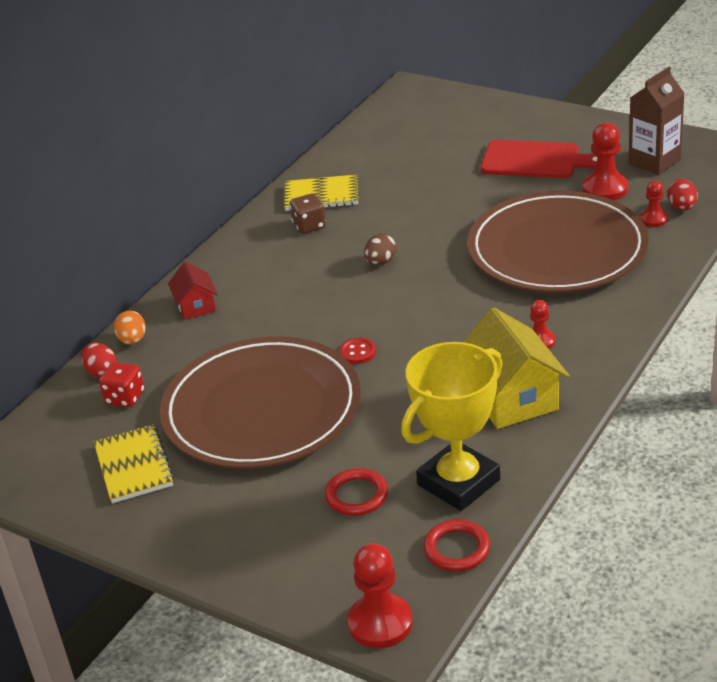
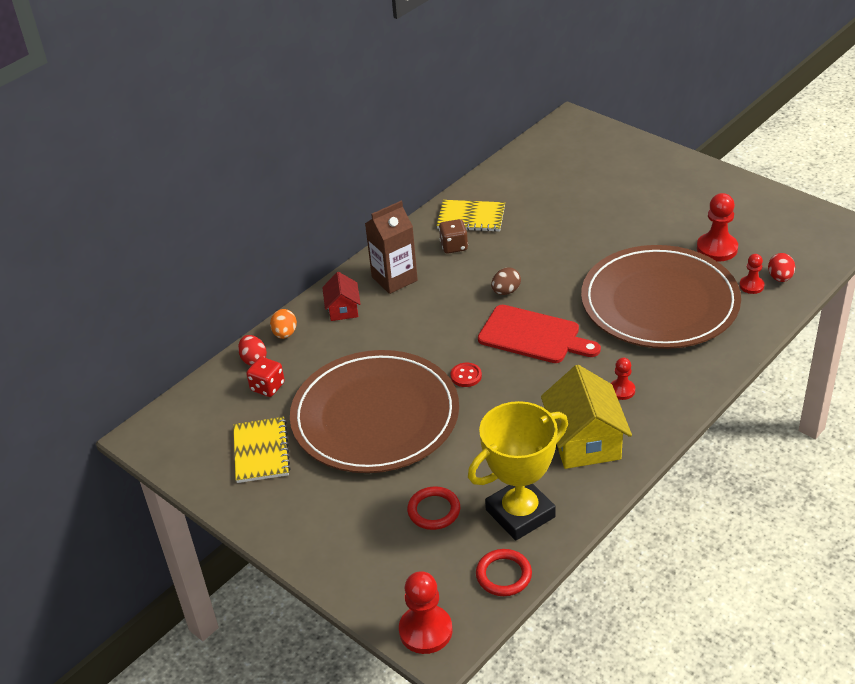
camera: 10 degrees right, 5 degrees up
(535, 160) = (663, 210): red cutting board -> red cutting board (533, 336)
(654, 162) = (768, 227): brown carton -> brown carton (394, 279)

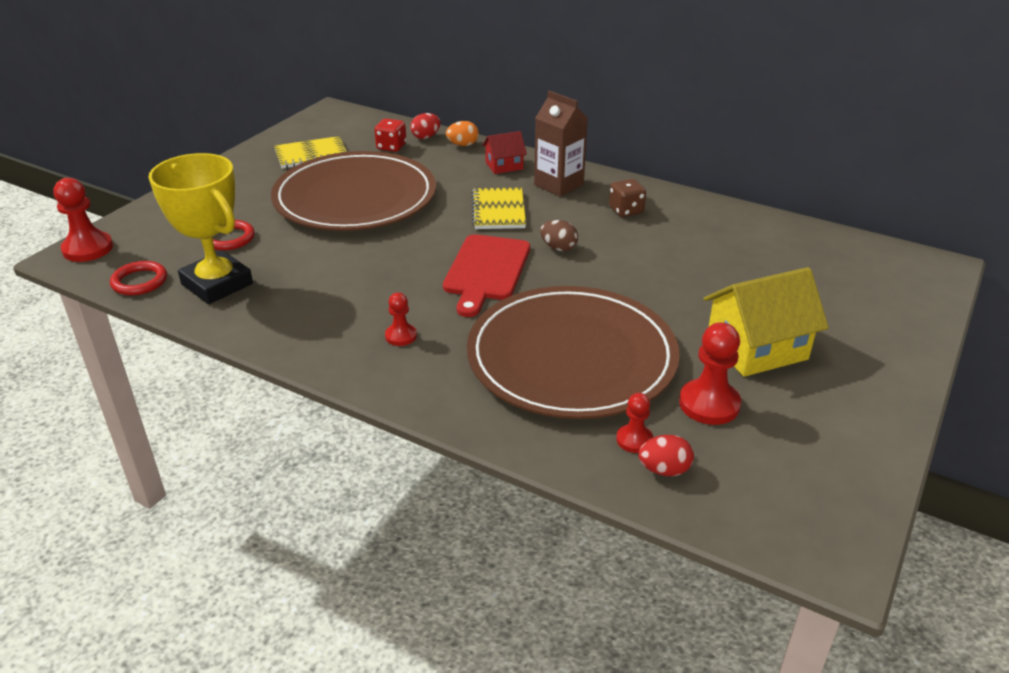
camera: 75 degrees right, 5 degrees down
(466, 376) = (415, 237): red button -> none
(471, 218) = (683, 215): yellow notebook -> yellow notebook (498, 211)
(584, 441) = (317, 315): yellow house -> yellow house (756, 348)

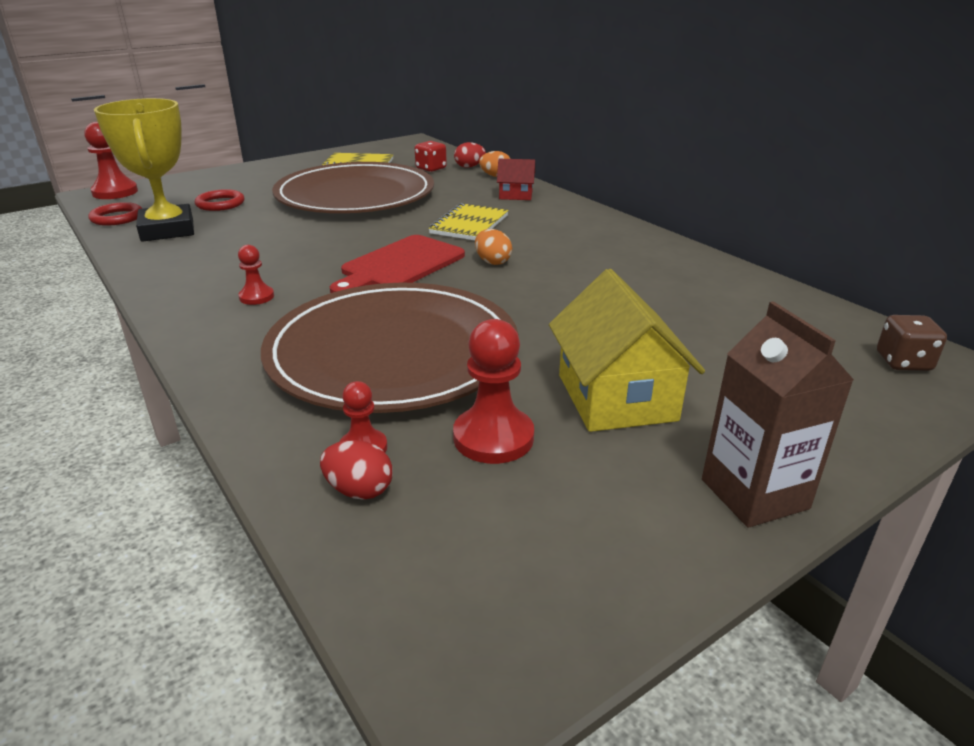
camera: 25 degrees right, 5 degrees down
(558, 185) = (552, 216): brown carton -> brown carton (754, 494)
(558, 248) = (492, 262): brown egg -> orange egg
(626, 210) = (599, 246): brown dice -> brown dice (903, 362)
(756, 348) = (616, 397): yellow house -> yellow house turned 75 degrees clockwise

